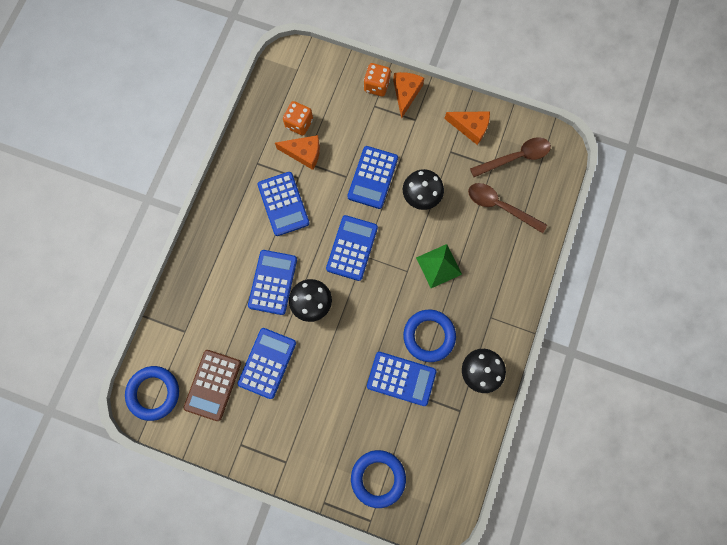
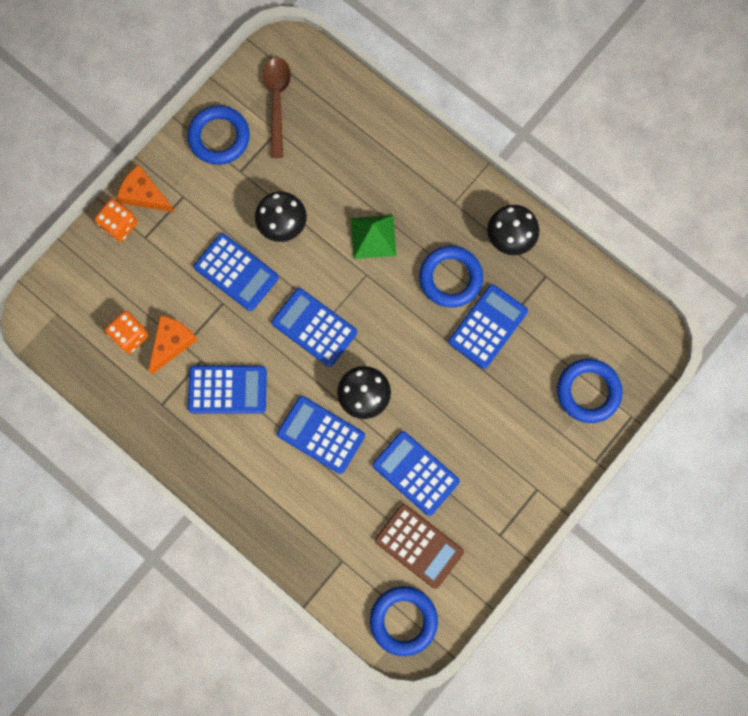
camera: 70 degrees left, 0 degrees up
(470, 127) = (219, 137): orange cheese -> blue ring
(500, 206) = (329, 142): brown spoon -> none

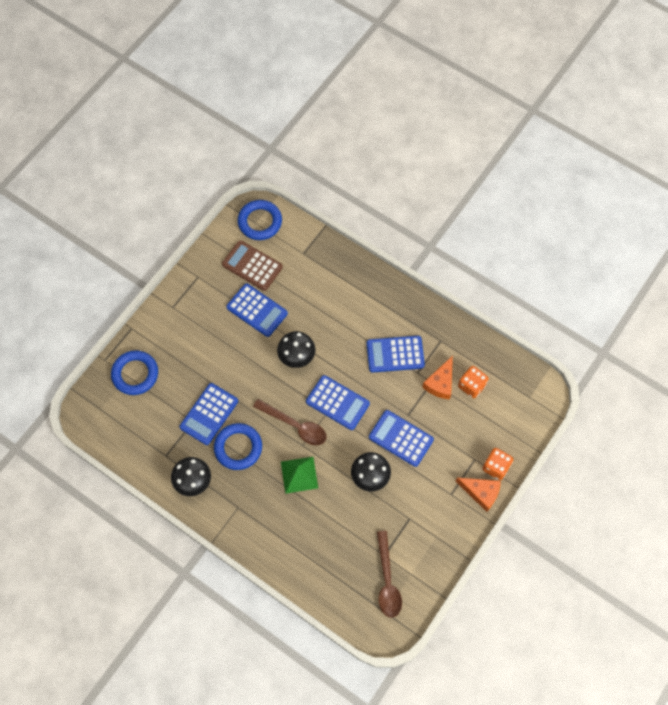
camera: 175 degrees right, 10 degrees down
(219, 137) = (430, 545): blue ring -> none
(321, 435) = (325, 330): blue calculator -> none
(373, 301) = (295, 425): none -> brown spoon

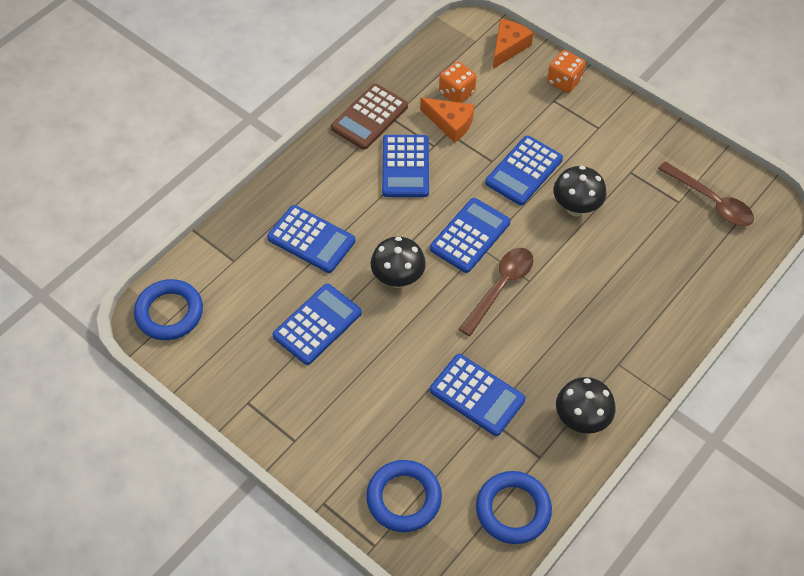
camera: 85 degrees left, 10 degrees down
(238, 447) = (530, 359): blue ring -> blue ring (513, 510)
(252, 266) = (242, 327): brown calculator -> brown calculator (369, 117)
(299, 474) = (571, 287): green pyramid -> none
(324, 298) = (311, 239): none -> blue calculator
(387, 580) = (711, 201): brown spoon -> brown spoon turned 45 degrees clockwise
(481, 493) = (597, 98): orange cheese -> orange cheese (508, 47)

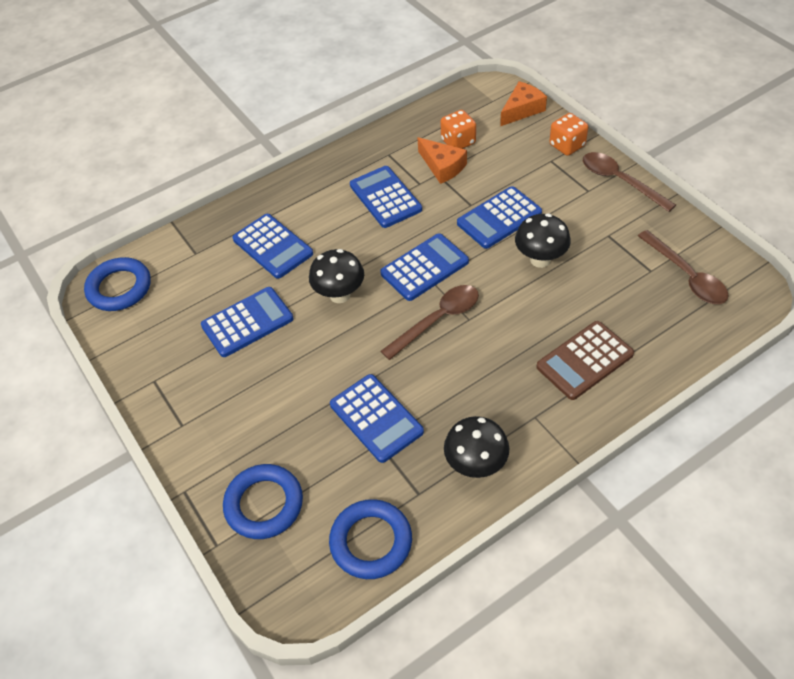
camera: 20 degrees right, 5 degrees down
(369, 117) = (368, 151): brown calculator -> brown calculator (584, 360)
(405, 166) = (385, 197): blue calculator -> blue calculator turned 135 degrees clockwise
(625, 113) = (620, 181): none -> brown spoon

